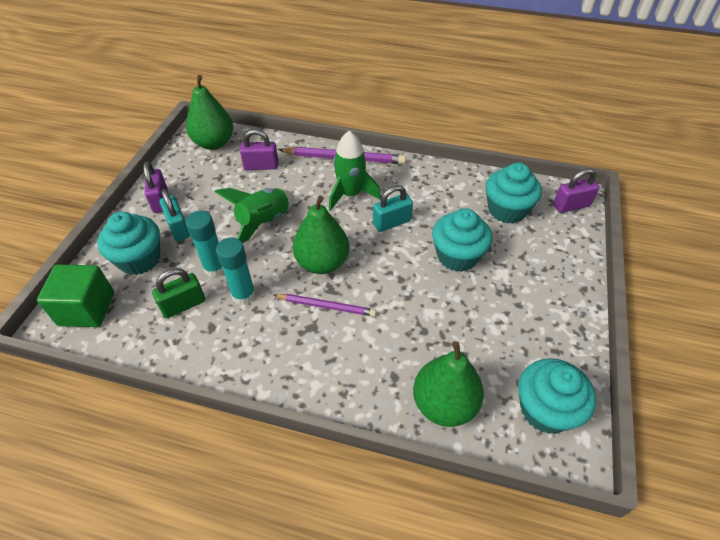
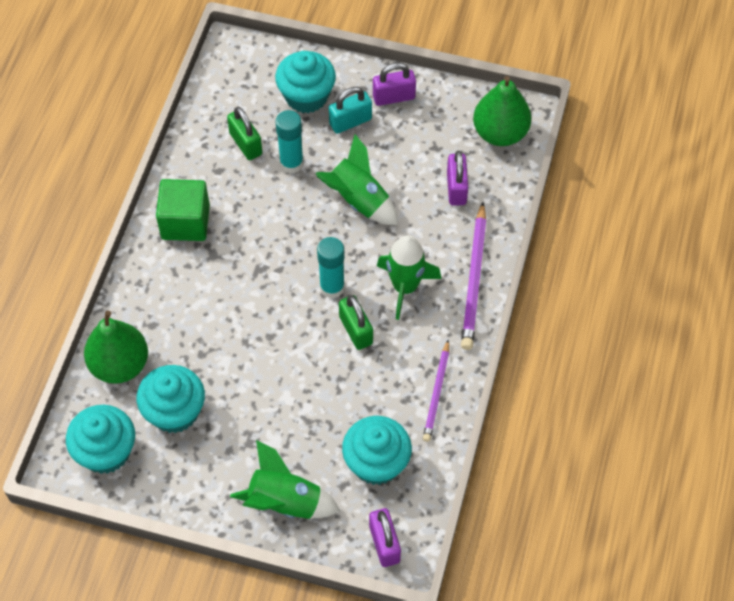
camera: 90 degrees right, 10 degrees up
(87, 309) = (245, 68): green cube -> green cube (185, 222)
(243, 295) = (255, 192): turquoise glue stick -> turquoise glue stick (332, 287)
(322, 263) = (295, 260): green pear -> none
(326, 306) = (237, 266): purple pencil -> purple pencil (437, 393)
(392, 223) = (356, 330): turquoise padlock -> green padlock
(457, 256) = (301, 396): turquoise cupcake -> turquoise cupcake (174, 411)
(556, 264) = (285, 502): none -> green rocket

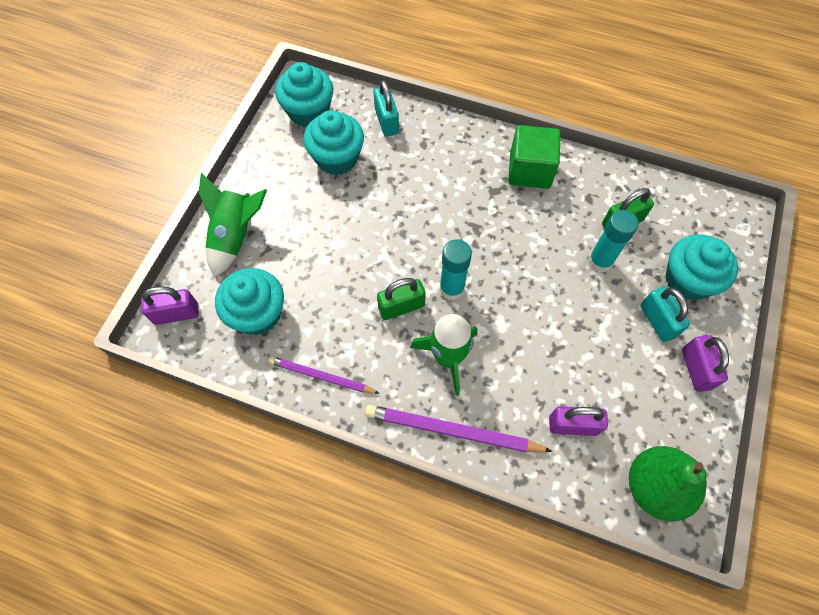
camera: 95 degrees right, 5 degrees up
(120, 365) = (386, 121): green pear -> turquoise padlock
(358, 200) = (555, 321): green rocket -> none

